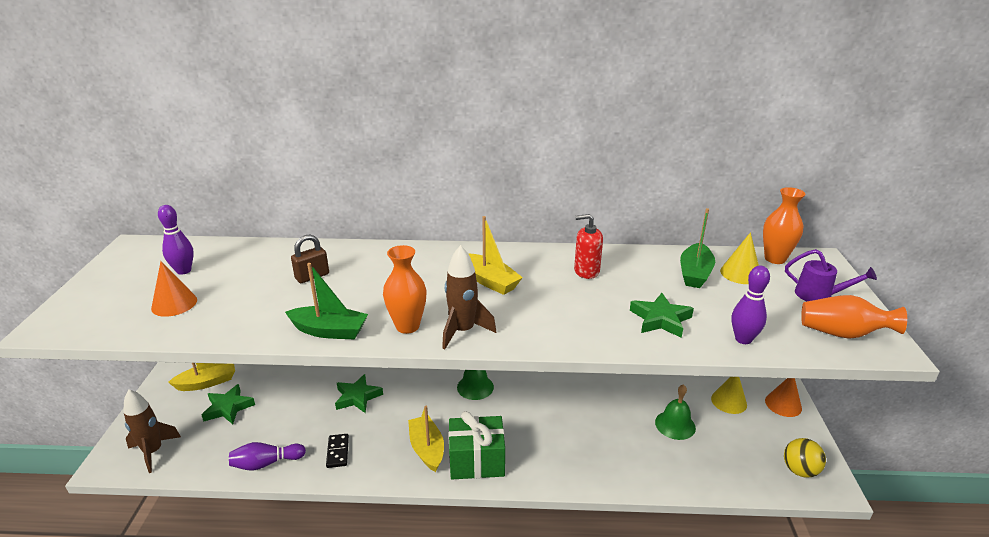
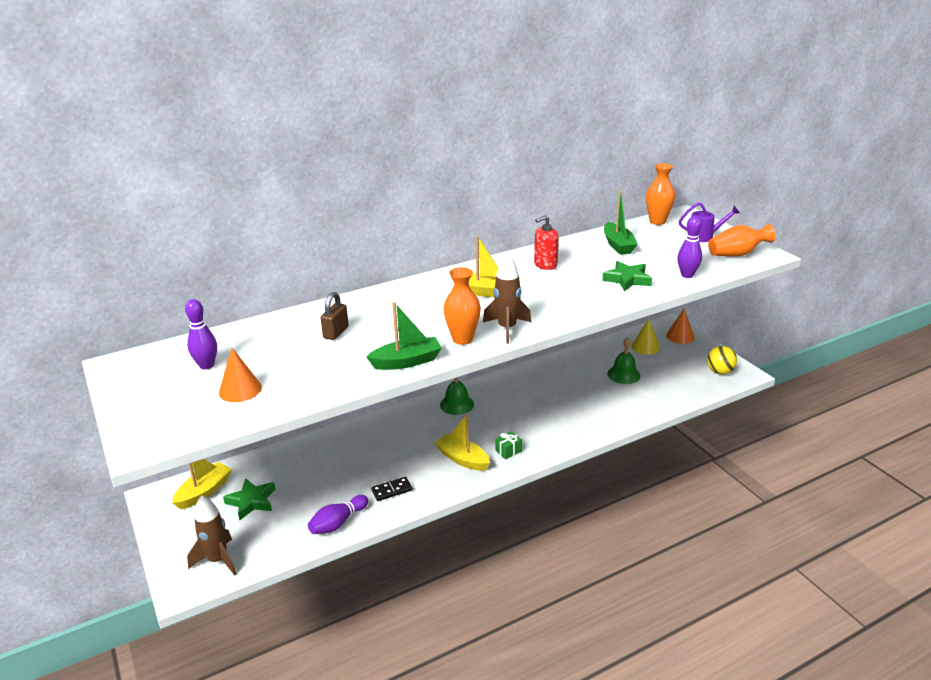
camera: 30 degrees left, 0 degrees up
(338, 452) = (392, 490): black domino -> black domino turned 75 degrees counterclockwise
(357, 397) = (365, 448): green star -> none
(476, 461) = (508, 451): green gift -> green gift, size x0.44
(740, 273) = (646, 236): yellow cone -> none

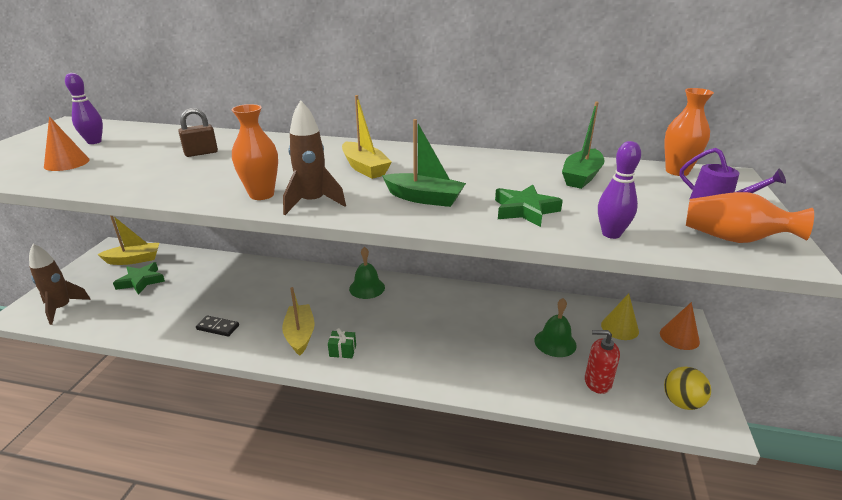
camera: 40 degrees right, 0 degrees up
(338, 523) = (151, 329): purple bowling pin -> none
(407, 362) = (186, 192): green boat -> green boat (424, 198)
(545, 265) = (466, 167): red soap dispenser -> red soap dispenser (597, 382)

